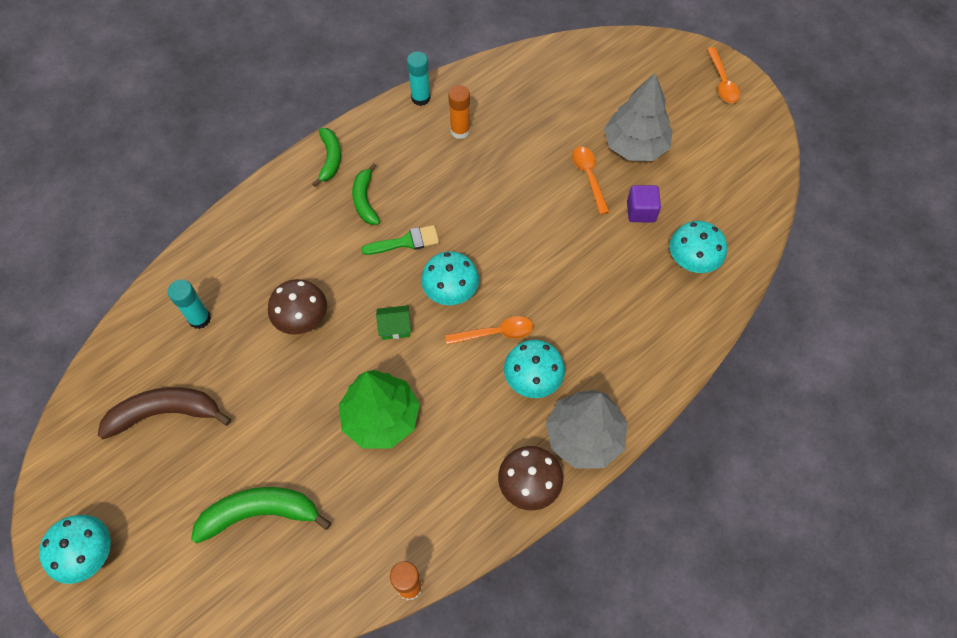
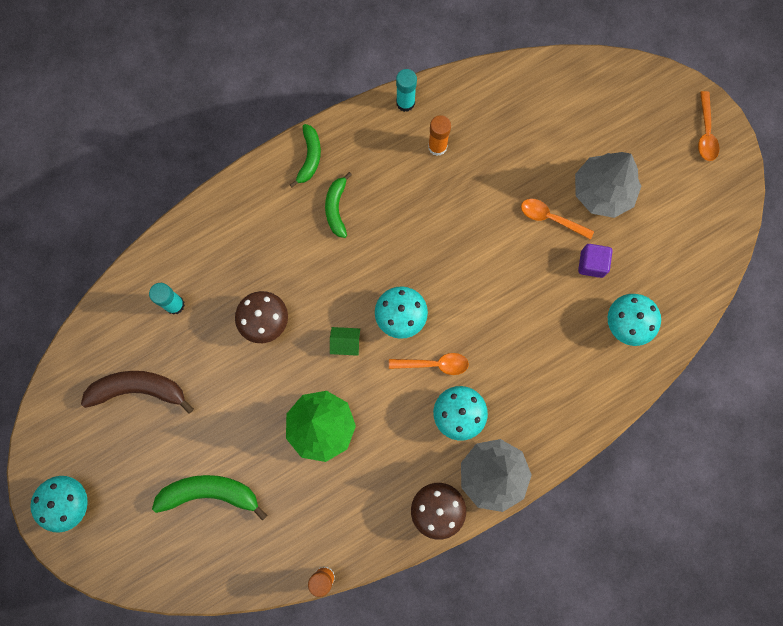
camera: 10 degrees right, 15 degrees up
(406, 242) = (368, 258): green brush -> none
(589, 177) = (550, 218): orange spoon -> orange spoon turned 60 degrees counterclockwise

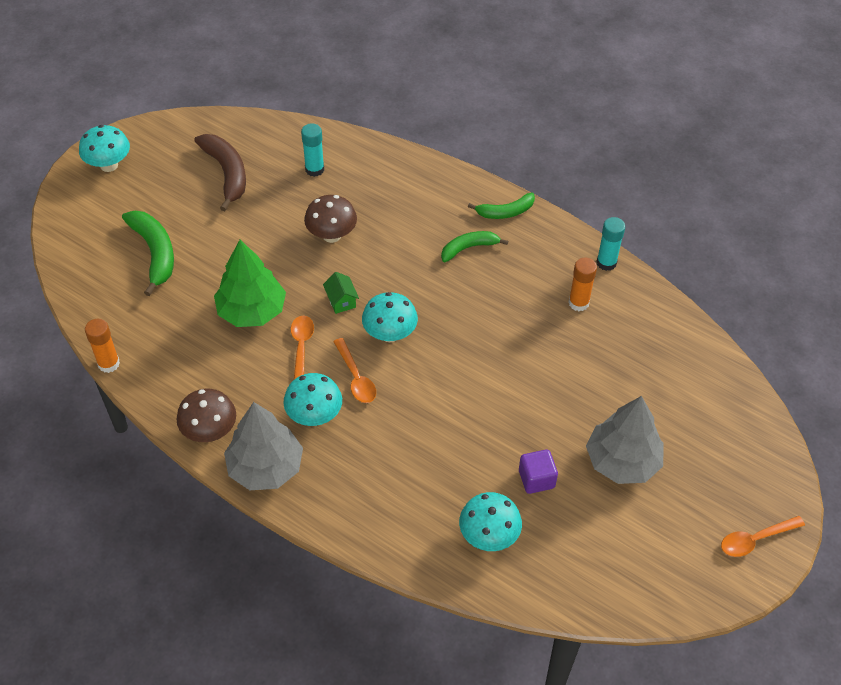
camera: 65 degrees right, 25 degrees down
(550, 218) = (564, 424): orange spoon -> orange spoon (301, 348)

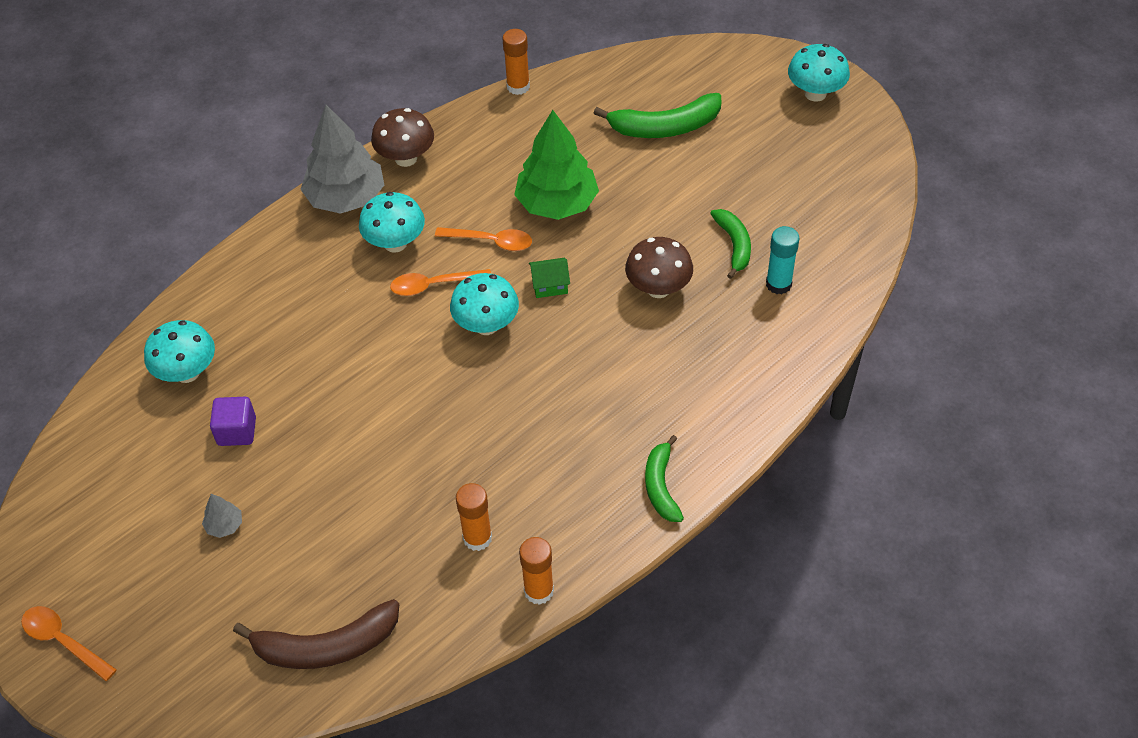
camera: 105 degrees right, 0 degrees up
(226, 173) = (785, 197): brown banana -> brown banana (326, 646)
(468, 248) = (604, 430): green banana -> green banana (734, 245)
(606, 263) = (539, 591): turquoise glue stick -> orange glue stick
(622, 461) = (224, 525): grey tree -> grey tree, size x0.41
(755, 540) = (63, 641): orange spoon -> orange spoon turned 45 degrees counterclockwise

